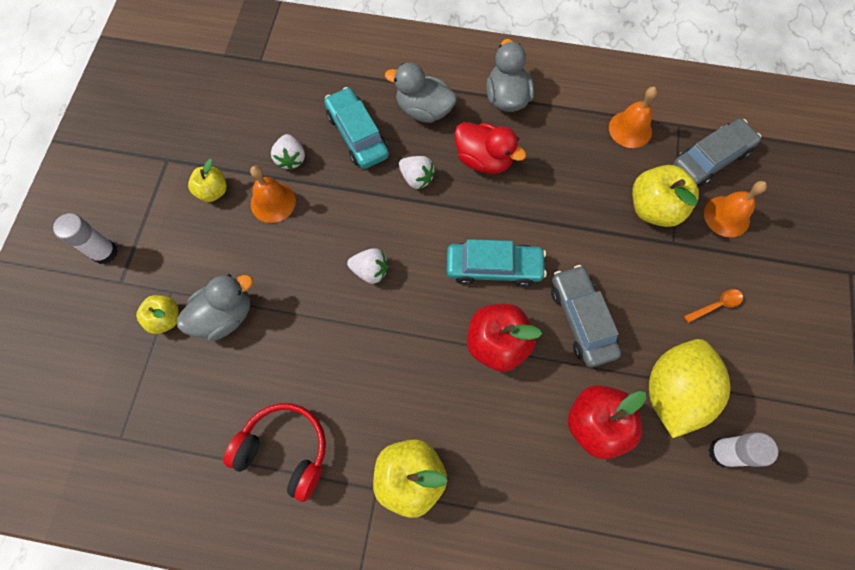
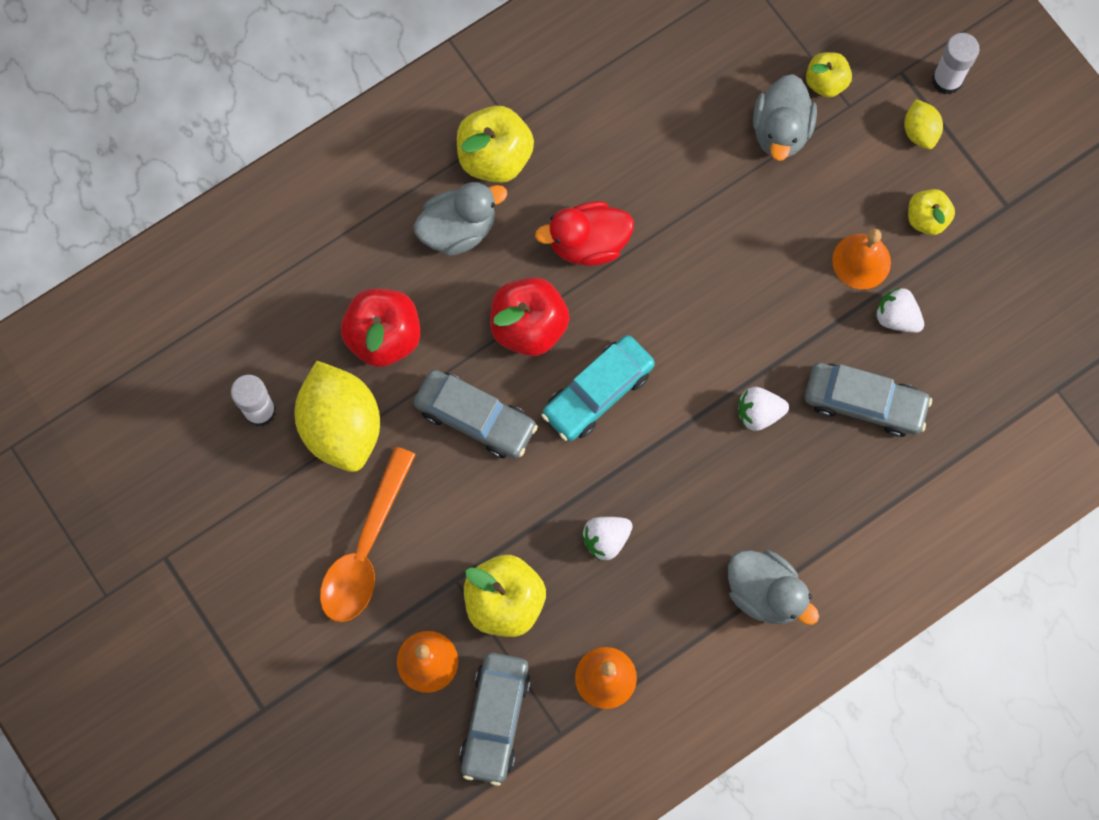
camera: 135 degrees right, 5 degrees up
(156, 239) = (920, 131): none -> yellow lemon
(285, 450) = (612, 84): red headphones -> none
(357, 135) = (864, 403): turquoise car -> grey car
(370, 271) = (703, 284): white strawberry -> white strawberry (606, 539)
(424, 110) = (831, 494): grey duck -> grey duck (458, 229)
(484, 159) = (716, 496): red duck -> red duck (588, 243)
(716, 305) = (365, 549): orange spoon -> orange spoon, size x2.30

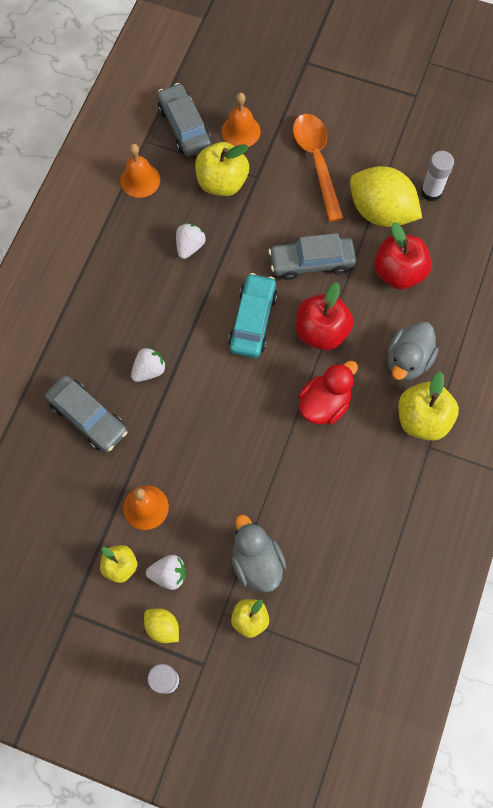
camera: 145 degrees right, 5 degrees down
(765, 593) = (80, 274): grey duck -> none
(864, 403) = (88, 417): grey car -> grey car turned 120 degrees counterclockwise
(896, 317) = (100, 485): white strawberry -> white strawberry (169, 574)

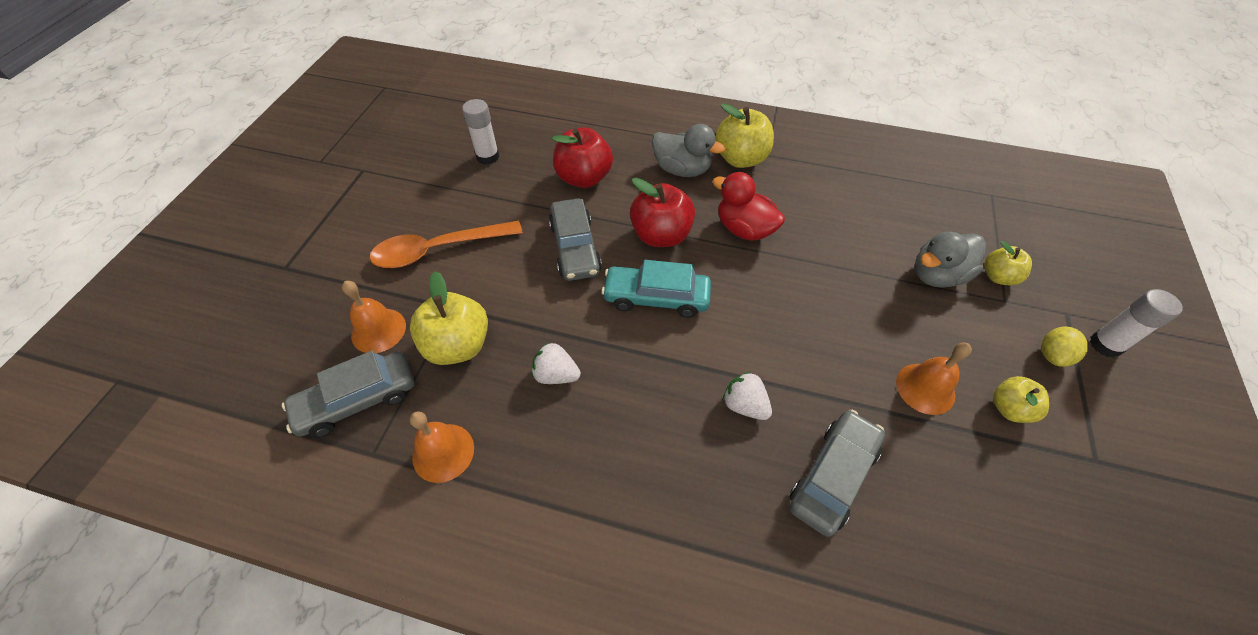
camera: 95 degrees left, 15 degrees down
(169, 574) = (992, 355): white strawberry -> none
(381, 212) = (510, 193): yellow lemon -> none

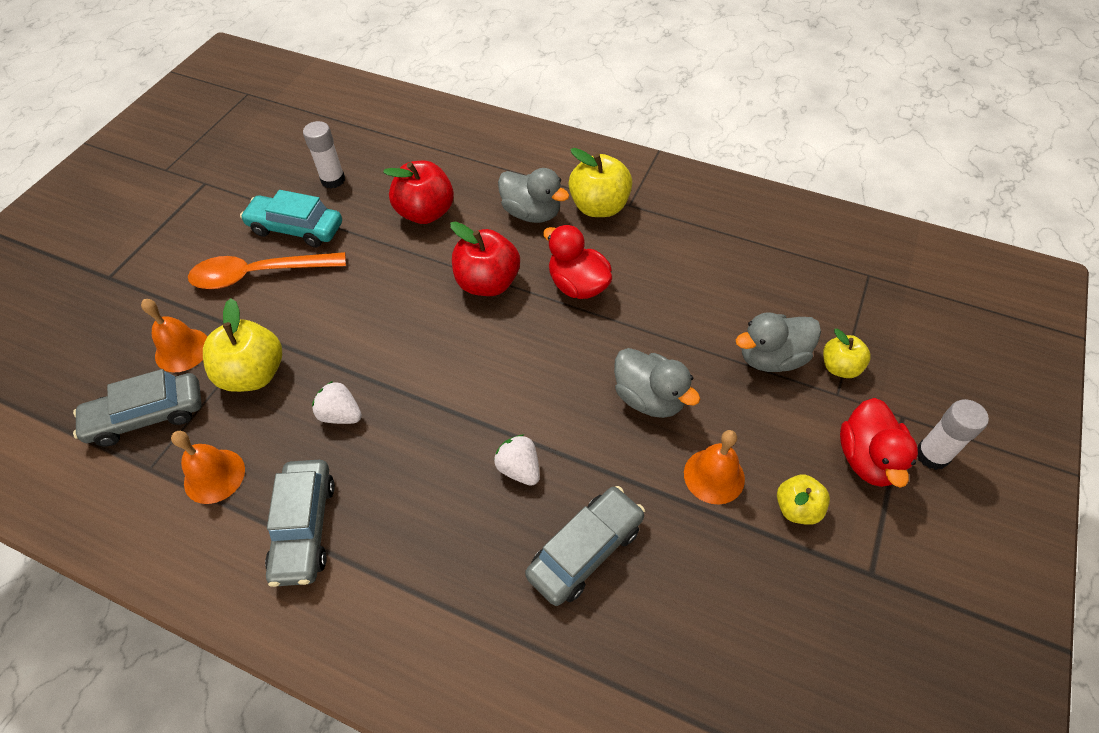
camera: 10 degrees right, 0 degrees up
(575, 248) = (395, 287): grey car -> grey car (304, 528)
(656, 297) = (463, 348): turquoise car -> turquoise car (296, 228)
(842, 324) = (649, 398): none -> grey duck
(1052, 355) = (867, 459): yellow lemon -> red duck

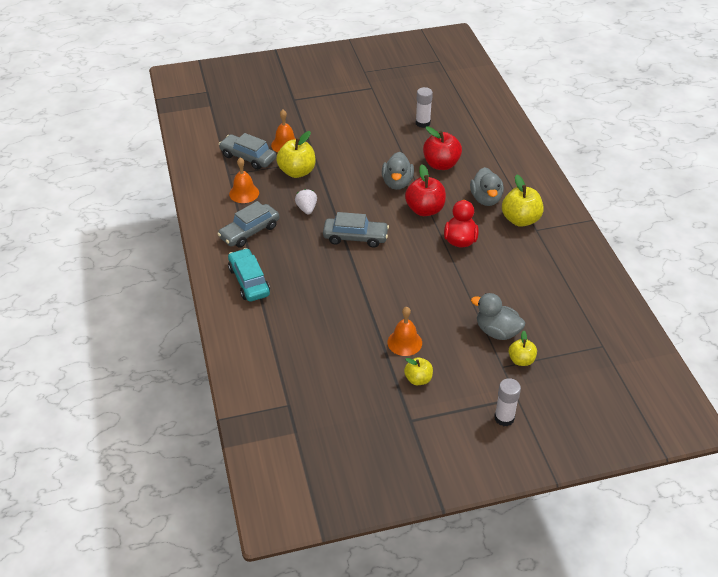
camera: 50 degrees right, 10 degrees down
(258, 275) = (344, 138): orange spoon -> none
(296, 228) = (381, 132): turquoise car -> turquoise car (249, 281)
(519, 469) = (340, 277): white strawberry -> none
(585, 550) = (324, 319): grey car -> grey car (355, 237)
(649, 398) = (422, 299): grey duck -> grey duck (397, 183)
(867, 459) = (474, 394): red duck -> none

